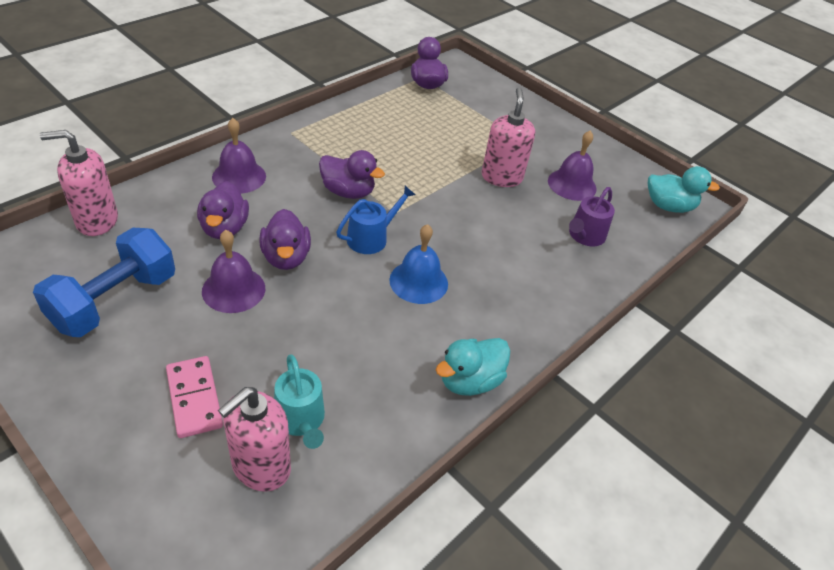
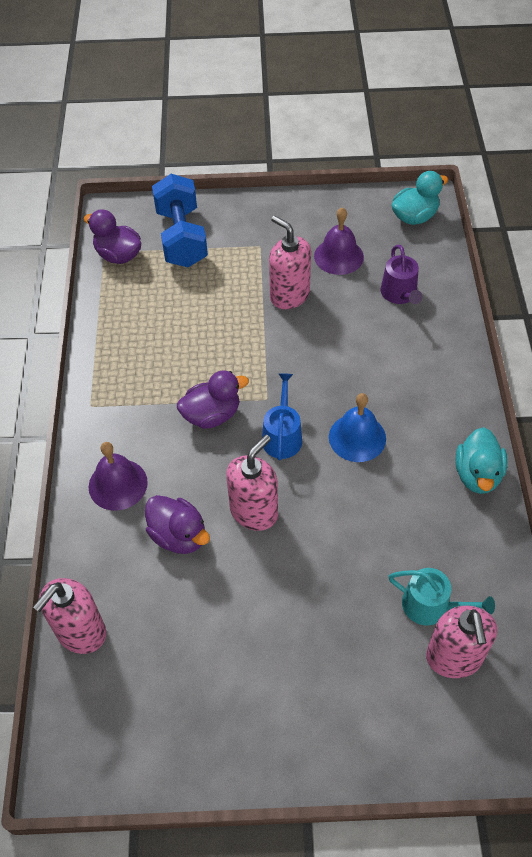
camera: 40 degrees left, 10 degrees up
(115, 301) = (202, 669): blue dumbbell -> blue dumbbell (181, 237)
(194, 398) = (356, 666): pink domino -> none
(233, 289) = (260, 572): purple bell -> none
(286, 257) = (254, 511): purple duck -> pink soap dispenser

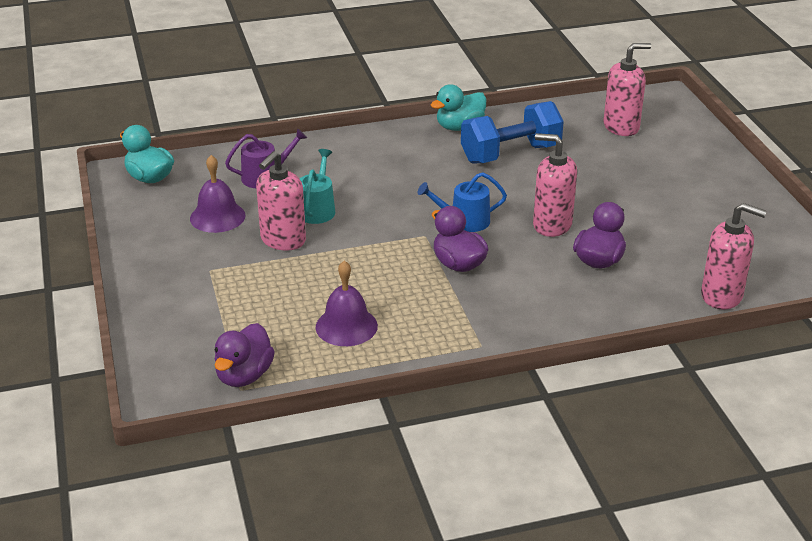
camera: 105 degrees left, 20 degrees down
(118, 484) = (566, 306): purple bell -> purple bell (346, 326)
(181, 237) = (204, 330): blue dumbbell -> blue dumbbell (510, 154)
(357, 437) = (448, 183): blue bell -> none
(431, 606) = (587, 138): turquoise watering can -> turquoise watering can (317, 209)
(477, 474) = (459, 127): turquoise duck -> turquoise duck turned 150 degrees clockwise

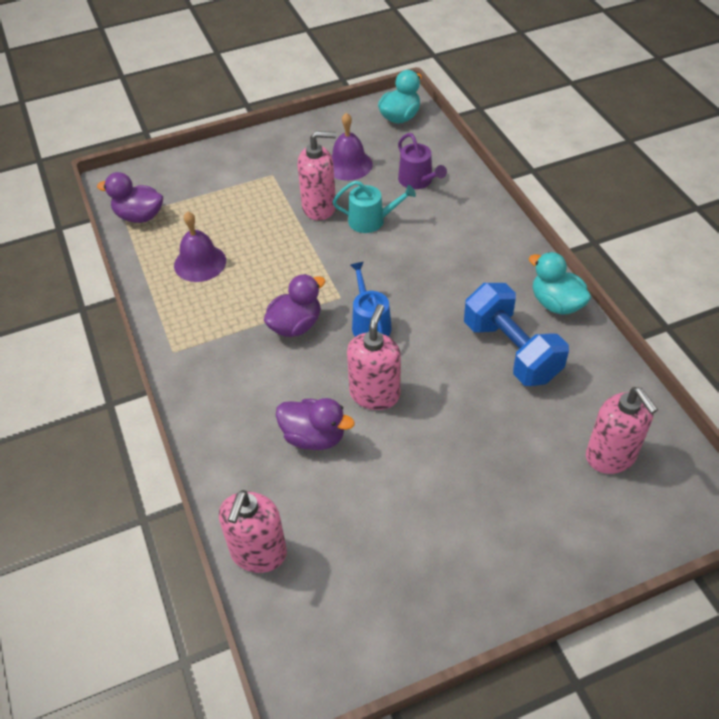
camera: 85 degrees right, 15 degrees up
(283, 240) = (319, 207): pink soap dispenser -> pink soap dispenser turned 150 degrees clockwise

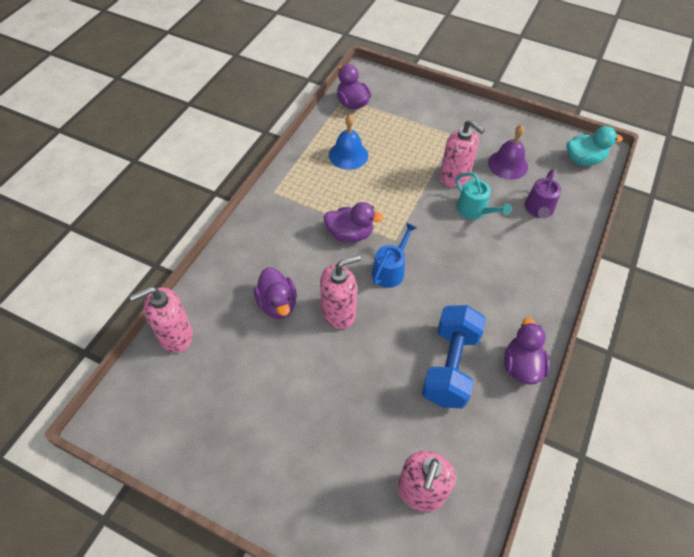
camera: 45 degrees right, 5 degrees up
(200, 263) = (348, 155): purple bell -> blue bell
(556, 303) = (521, 366): turquoise duck -> purple duck

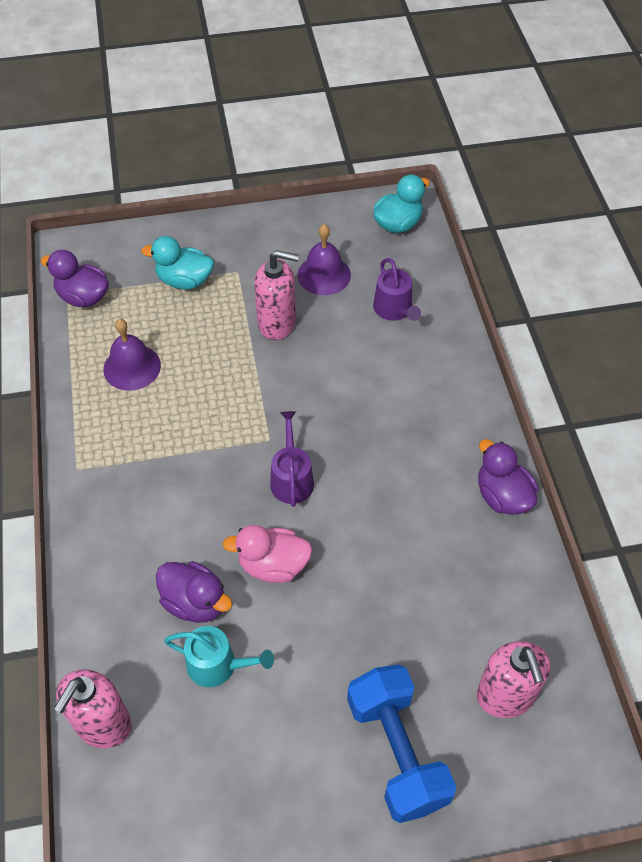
camera: 35 degrees left, 0 degrees up
(338, 312) = (273, 565): pink soap dispenser -> pink duck
(348, 155) = (132, 367): blue bell -> purple bell
(350, 234) = (212, 464): purple duck -> none
(390, 270) = (291, 479): blue watering can -> purple watering can
(417, 124) = (184, 281): none -> turquoise duck
(450, 366) = (435, 544): blue dumbbell -> blue dumbbell (397, 751)
(474, 210) = (329, 350): turquoise watering can -> turquoise watering can (217, 665)

